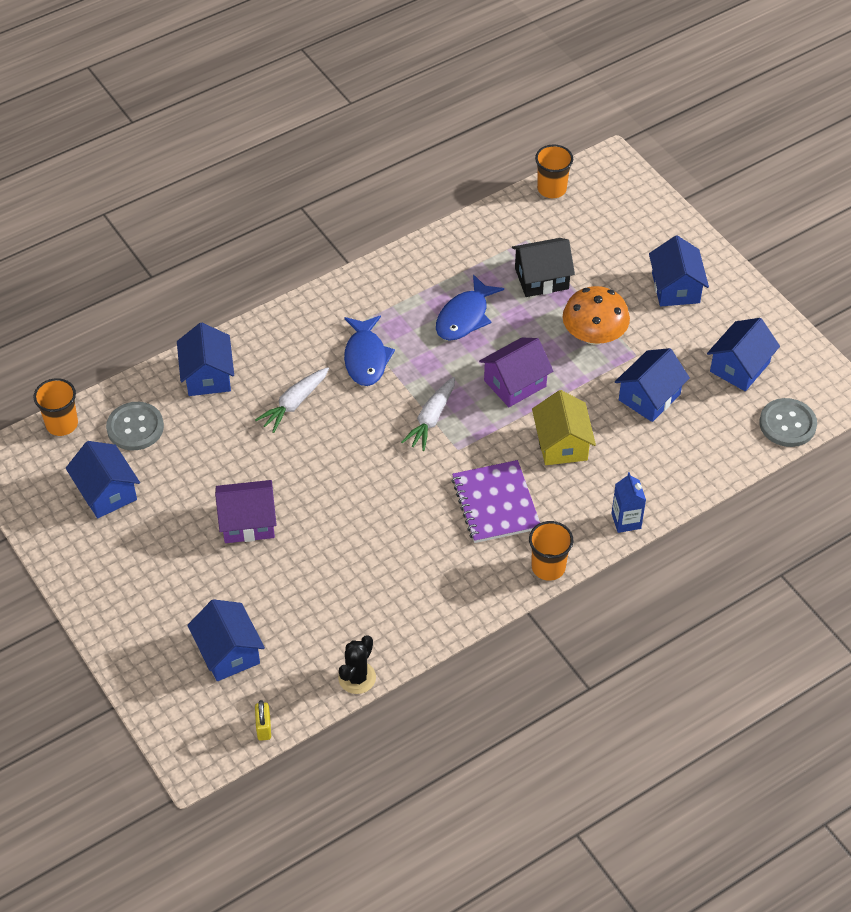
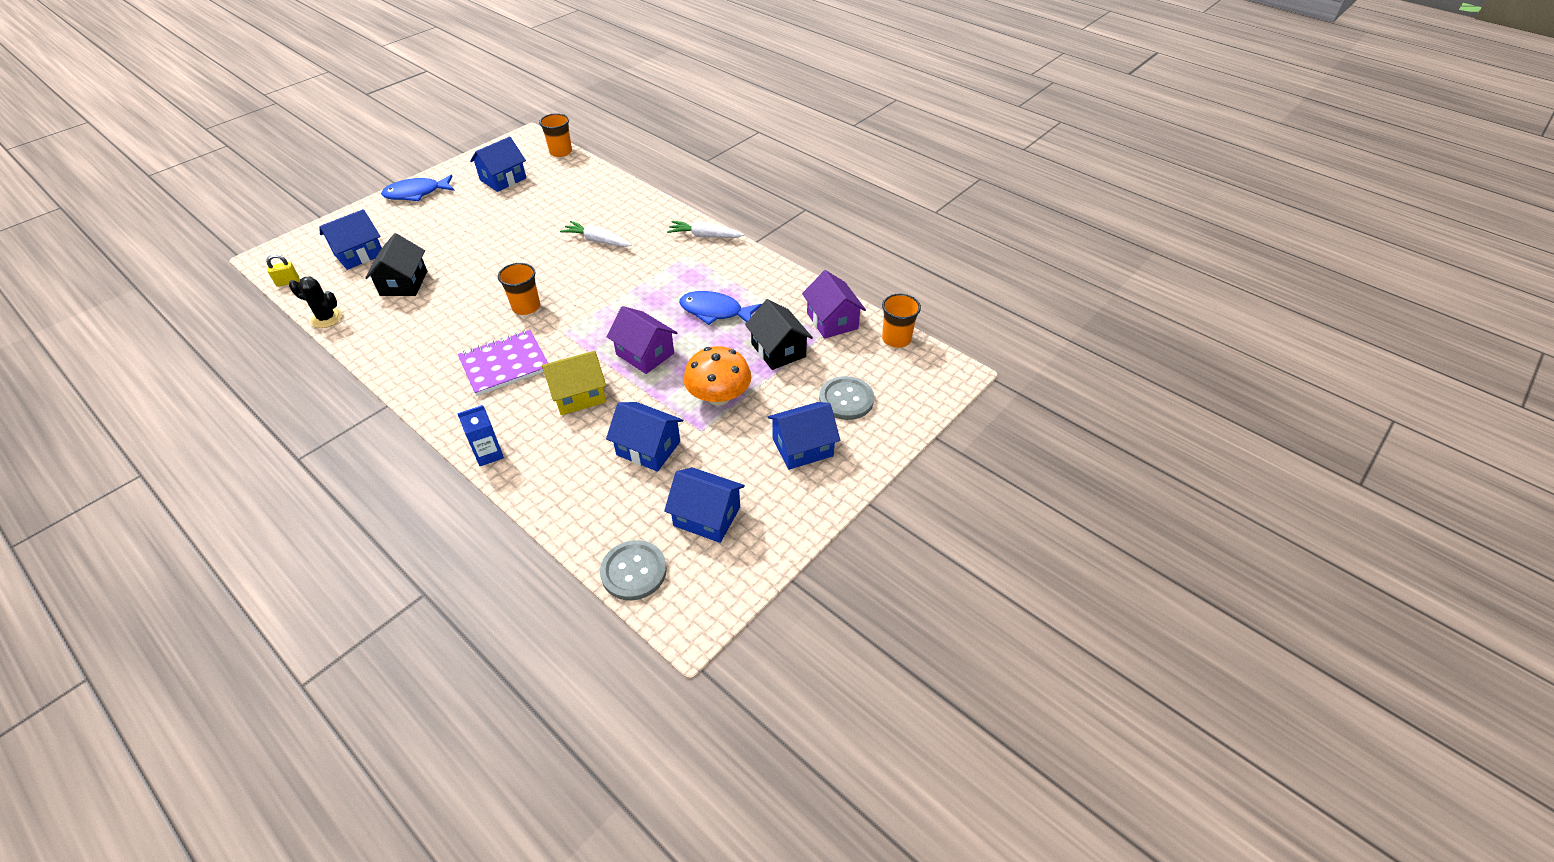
camera: 75 degrees right, 5 degrees down
(135, 427) = (562, 179): grey button -> grey button (846, 399)
(207, 375) = (616, 198): blue house -> none
(248, 522) = (478, 241): purple house -> purple house (832, 321)
(312, 600) = (404, 283): none -> black house
(366, 358) = (653, 267): blue fish -> blue fish (416, 193)
(431, 419) = (594, 312): white carrot -> white carrot (705, 236)
(548, 567) = (433, 409): orange cup -> orange cup (526, 307)

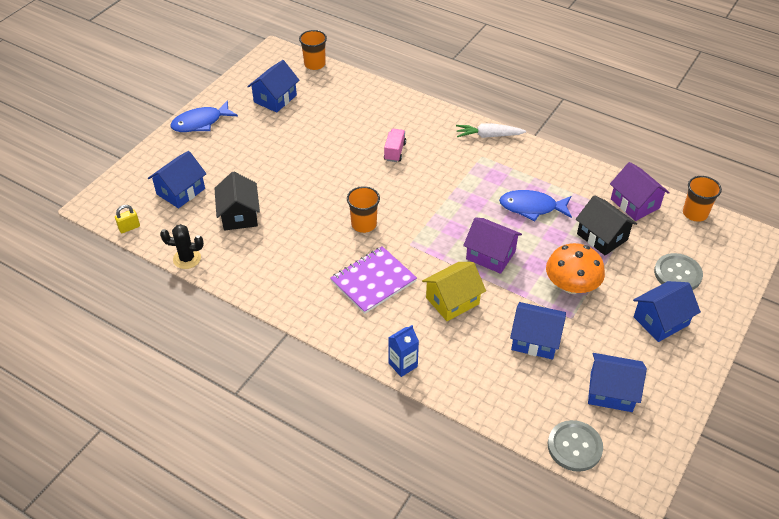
camera: 10 degrees left, 0 degrees up
(597, 241) = (395, 151): white carrot -> pink truck

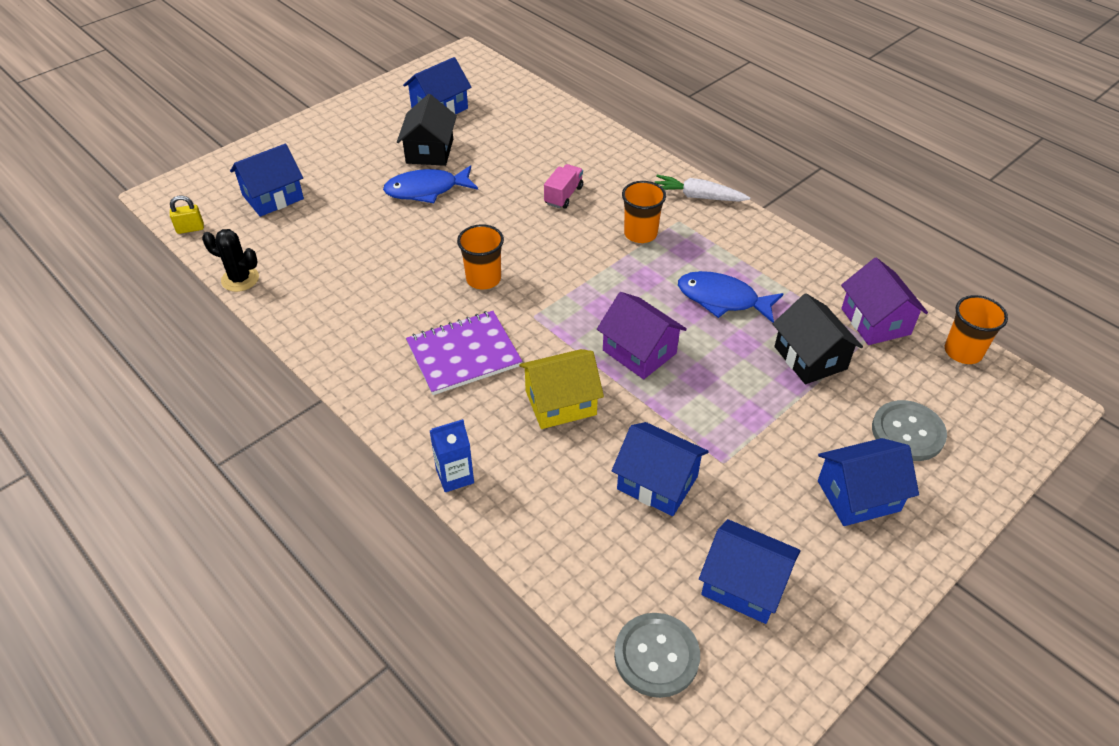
camera: 15 degrees right, 0 degrees up
(200, 123) = (336, 121): blue fish -> blue fish (426, 190)
(239, 215) = (330, 238): black house -> black house (429, 151)
(314, 64) = (507, 76): orange cup -> orange cup (640, 233)
(571, 285) = (740, 416): orange mushroom -> none

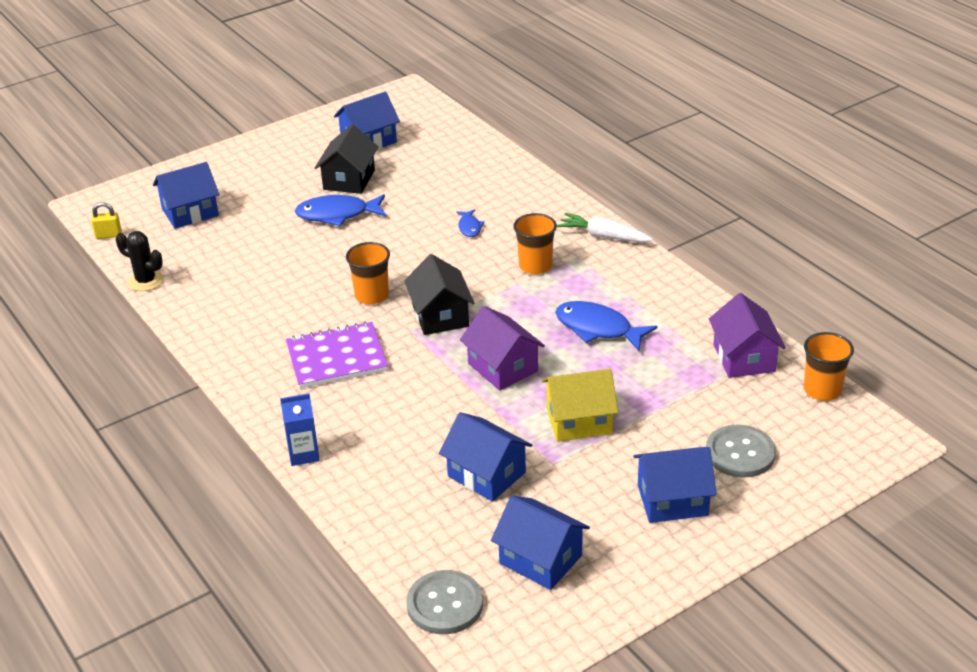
camera: 10 degrees right, 10 degrees down
(560, 403) = (416, 403): yellow house -> yellow house (579, 421)
(563, 195) = (469, 227): pink truck -> blue fish
(810, 358) = (667, 384): black house -> black house (440, 316)

